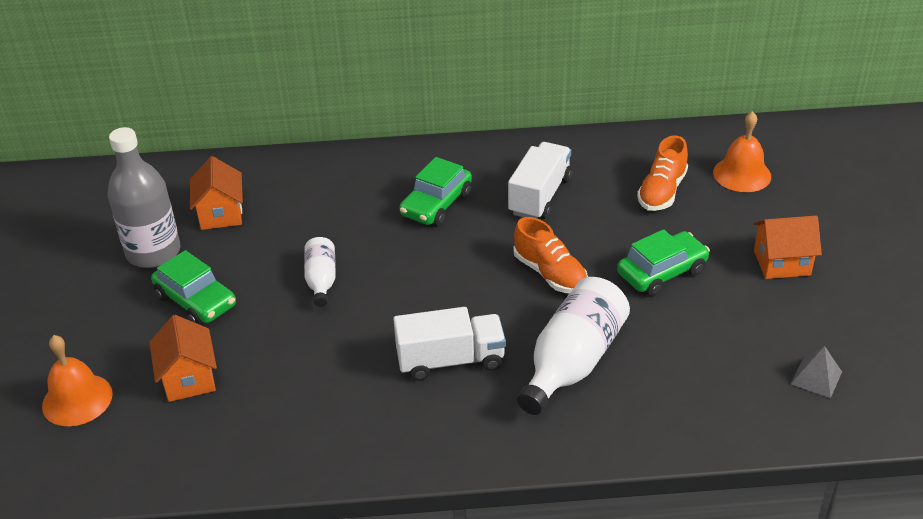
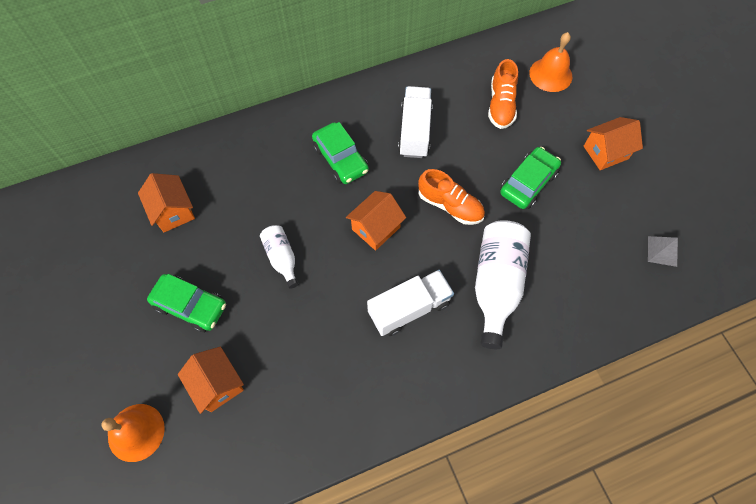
camera: 20 degrees left, 25 degrees up
(153, 252) = (134, 266): grey bottle -> none
(436, 204) = (340, 159): green car -> green car turned 45 degrees counterclockwise
(447, 276) = (376, 228): none -> orange house

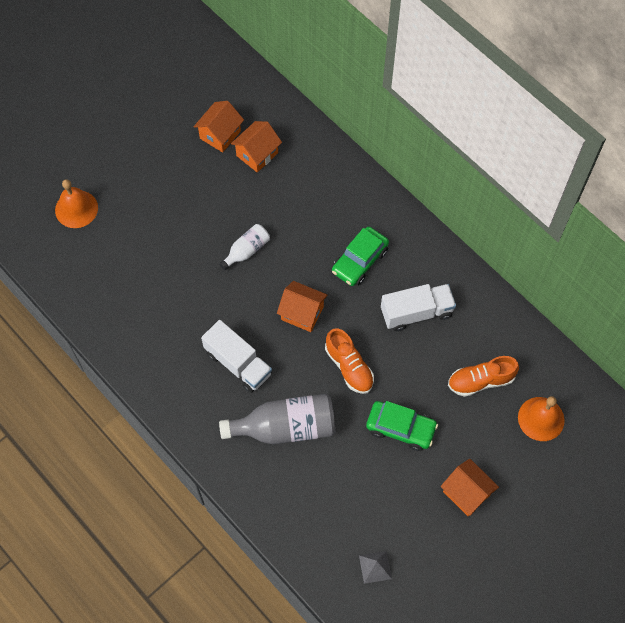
camera: 70 degrees right, 0 degrees up
(191, 306) = (182, 202): green car -> none
(217, 384) = (128, 247): orange house -> orange house (220, 135)
(450, 205) = (349, 367): orange shoe -> orange shoe turned 45 degrees counterclockwise
(496, 284) = (285, 427): white bottle -> grey bottle

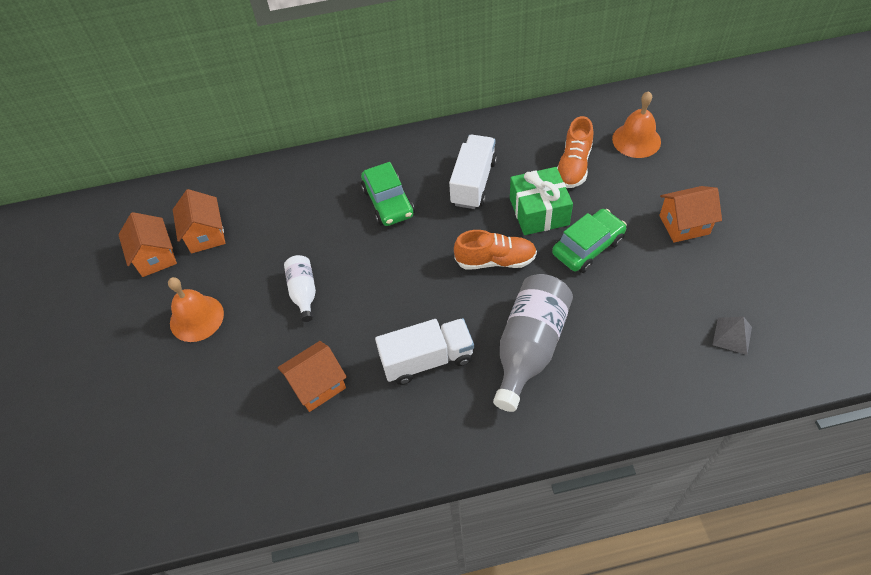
camera: 55 degrees left, 10 degrees down
(76, 209) = (112, 444): orange bell -> orange bell (196, 318)
(302, 313) = (409, 274): orange house -> orange house (317, 385)
(415, 376) = (539, 211): none -> green gift

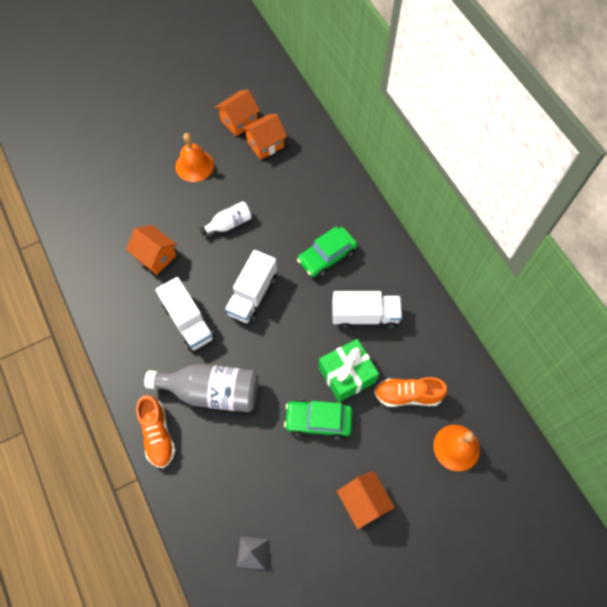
camera: 70 degrees right, 10 degrees up
(413, 283) = (252, 295): none -> white truck
(495, 260) = (287, 350): orange shoe -> orange shoe (158, 435)
(587, 247) = (318, 421): green car -> green car turned 150 degrees clockwise

